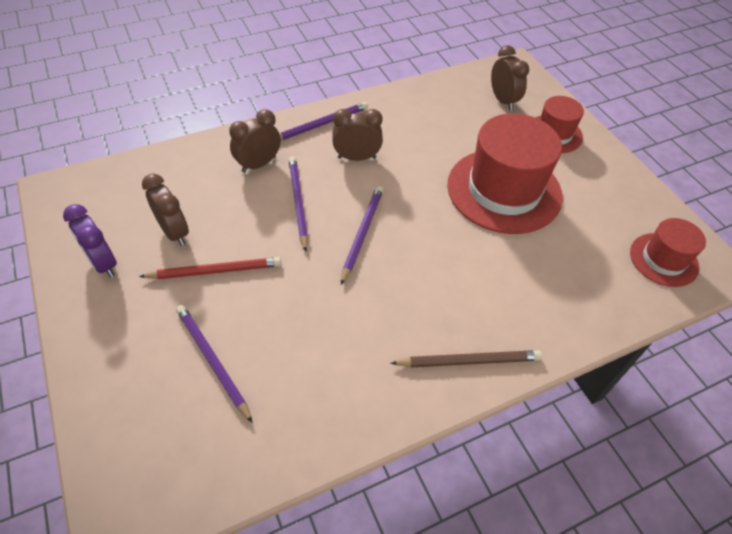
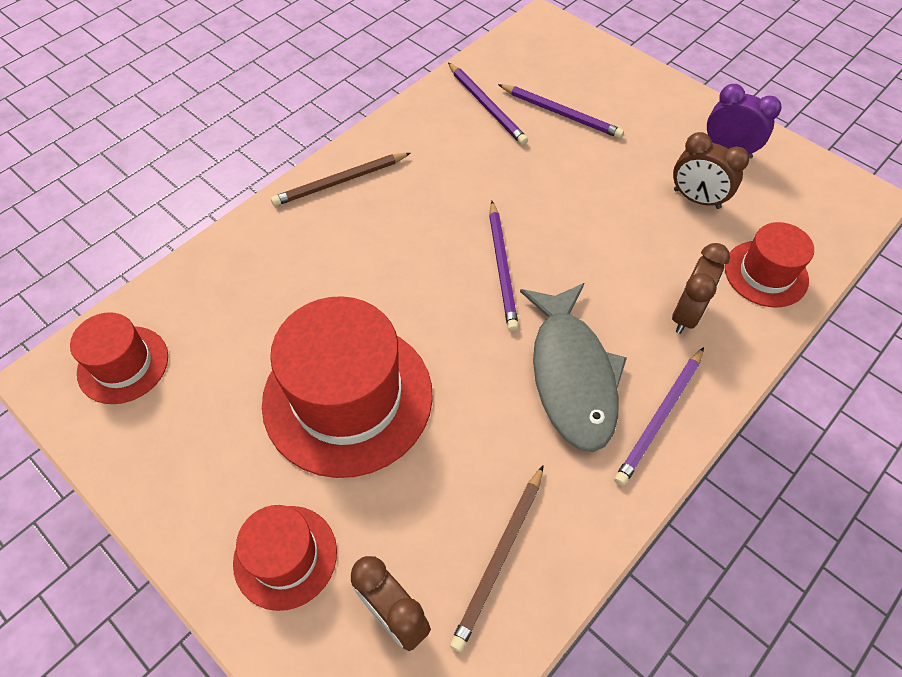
camera: 160 degrees right, 5 degrees up
(183, 168) = (766, 273): none -> red hat
(215, 271) = (622, 178): red pencil -> none
(298, 203) = (598, 279): purple pencil -> purple pencil (487, 106)
(356, 157) = (572, 375): brown clock -> grey fish
(443, 102) = (500, 557): none -> brown pencil

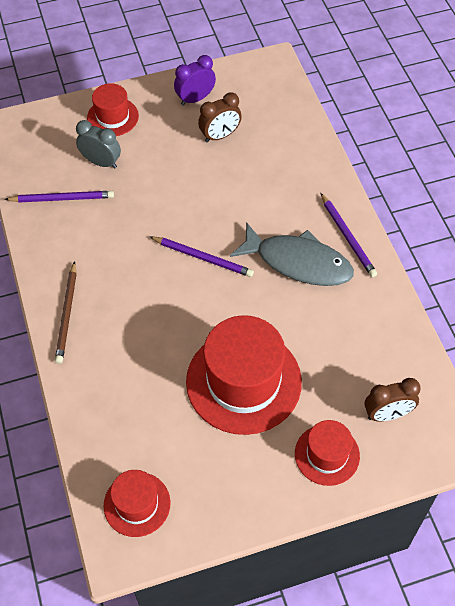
camera: 60 degrees left, 0 degrees up
(500, 557) = (383, 350): brown pencil -> none
(561, 113) = (101, 162): purple pencil -> grey clock
(686, 314) = (293, 188): brown clock -> none
(766, 273) = (292, 137): red hat -> red hat (113, 117)

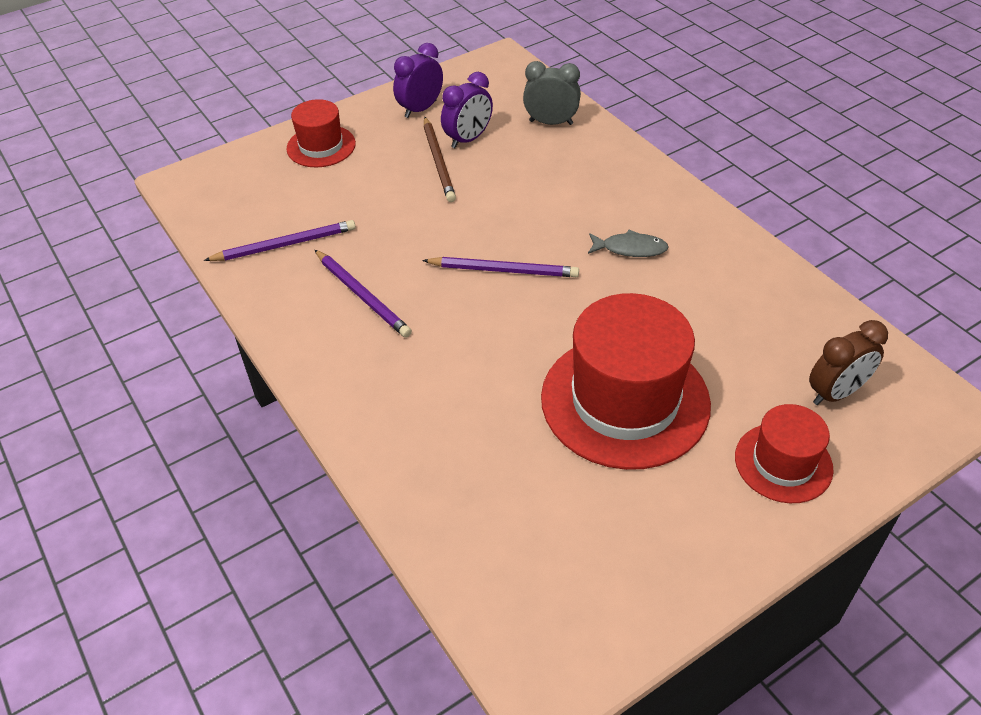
camera: 15 degrees left, 10 degrees down
(67, 314) = (341, 377): brown pencil -> brown pencil (438, 161)
(101, 162) = (324, 195): grey clock -> grey clock (551, 122)
(137, 504) = (543, 602): red hat -> none
(220, 136) = (468, 139): brown clock -> purple clock
(298, 262) = (630, 249): grey fish -> grey fish, size x0.48
(347, 237) = (678, 209): purple pencil -> purple pencil (362, 295)

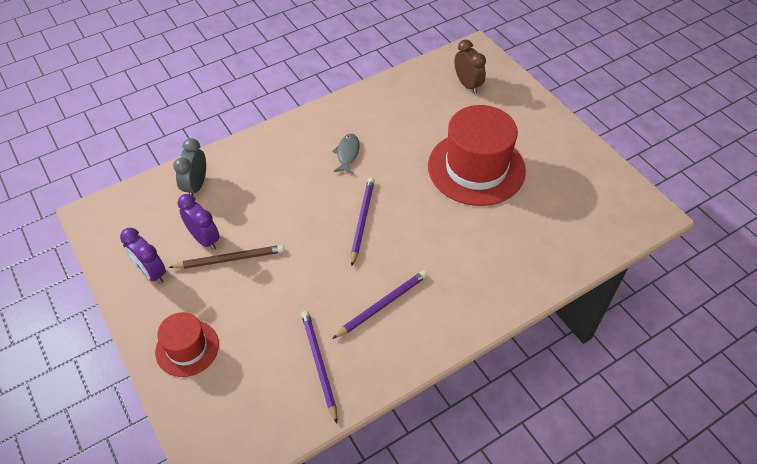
camera: 90 degrees left, 5 degrees up
(783, 463) = (514, 111): red hat -> none

